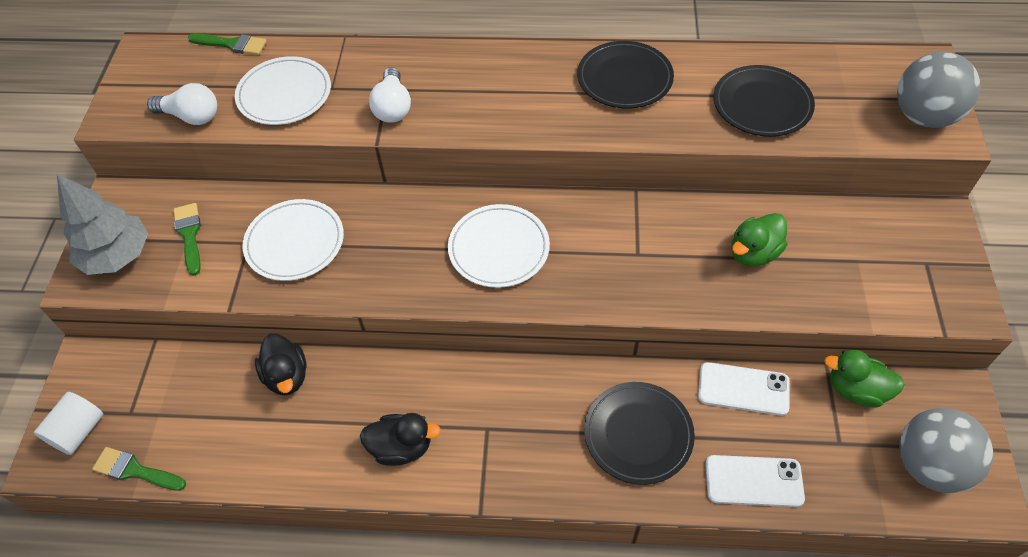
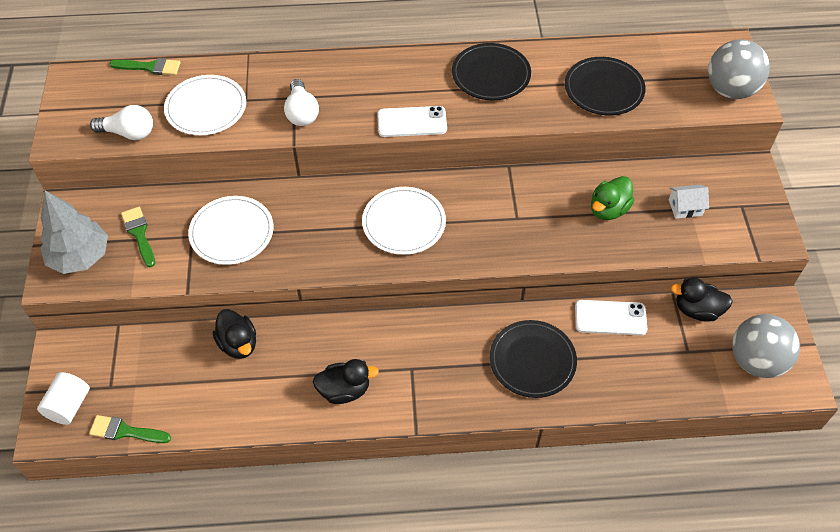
camera: 10 degrees left, 0 degrees up
(753, 481) = (625, 386): white phone -> white phone (412, 122)
(852, 259) = (685, 207): none -> white house
(856, 390) = (697, 310): green duck -> black duck

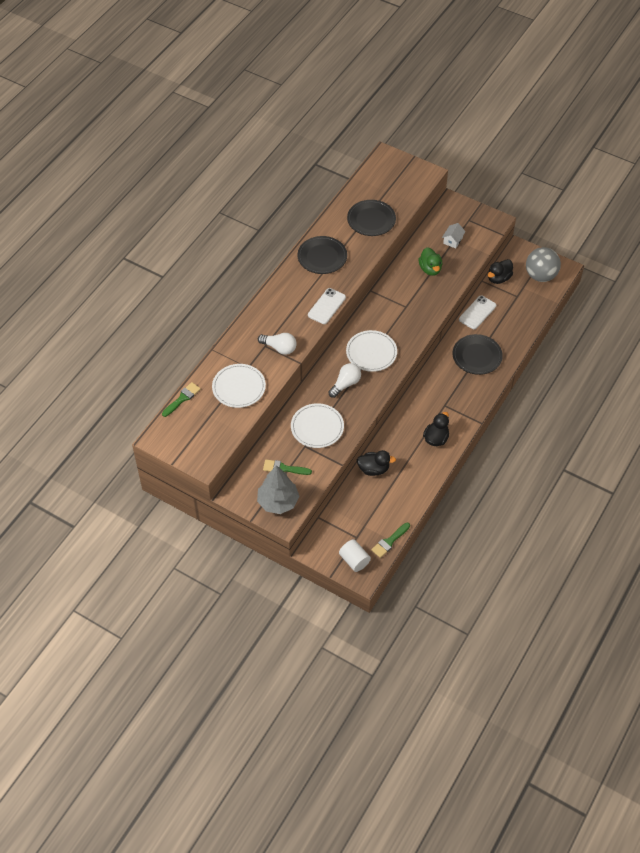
camera: 55 degrees left, 0 degrees up
(128, 133) = (227, 430): white light bulb -> white light bulb (345, 384)
(730, 90) = (413, 175): grey ball -> none

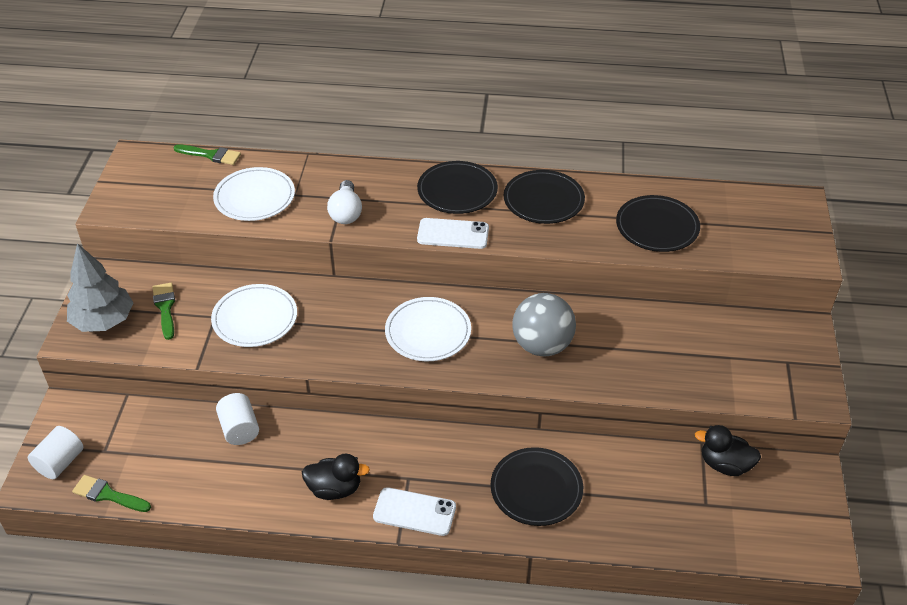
camera: 65 degrees right, 10 degrees down
(291, 291) = (457, 190): none -> black plate
(345, 384) = (351, 323): white light bulb -> none
(373, 469) = (239, 429): black duck -> white cylinder
(430, 269) = (643, 347): green duck -> none
(452, 240) = (725, 355): white house -> none
(477, 312) = (629, 459): white phone -> white phone (414, 512)
(540, 275) = (779, 525): grey ball -> grey ball (542, 345)

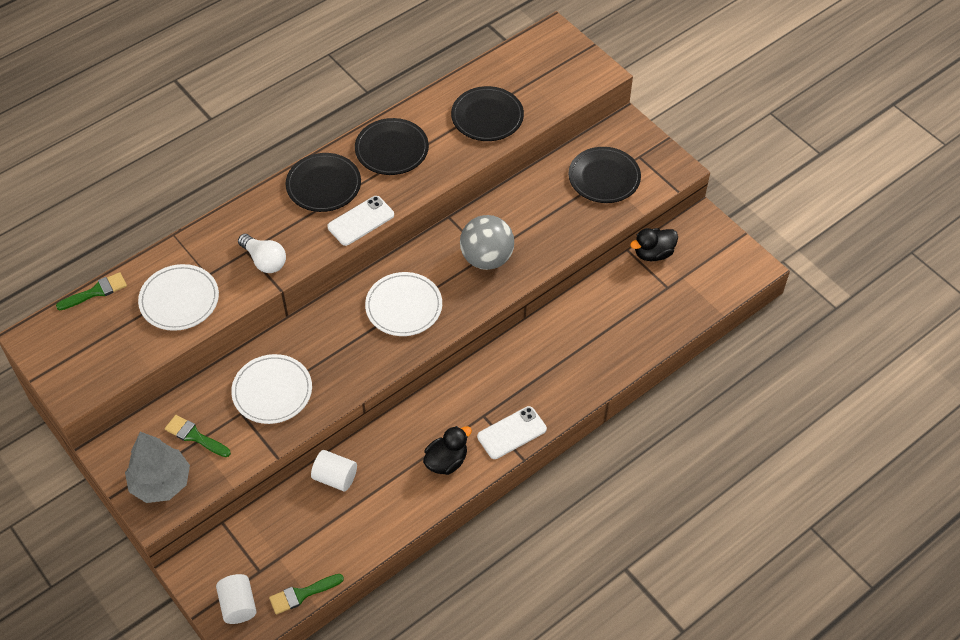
camera: 45 degrees left, 10 degrees up
(536, 489) = (566, 357): black plate -> black plate (604, 177)

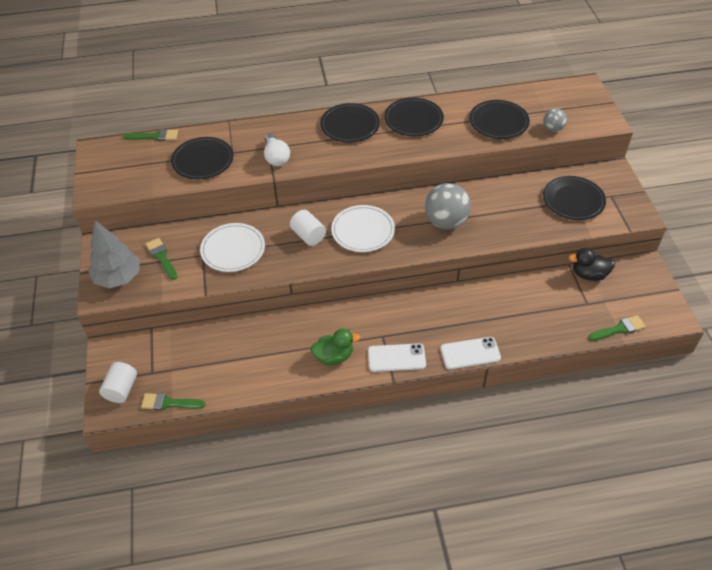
camera: 30 degrees right, 5 degrees down
(179, 300) = (203, 160): white plate -> black plate
(335, 477) = (247, 332): white cylinder -> white cylinder (308, 236)
(361, 221) = (360, 156): white phone -> white phone (470, 353)
(446, 461) = (334, 356): black duck -> green duck
(549, 103) = (552, 129): none -> grey ball
(711, 302) = (619, 329): none -> green brush

